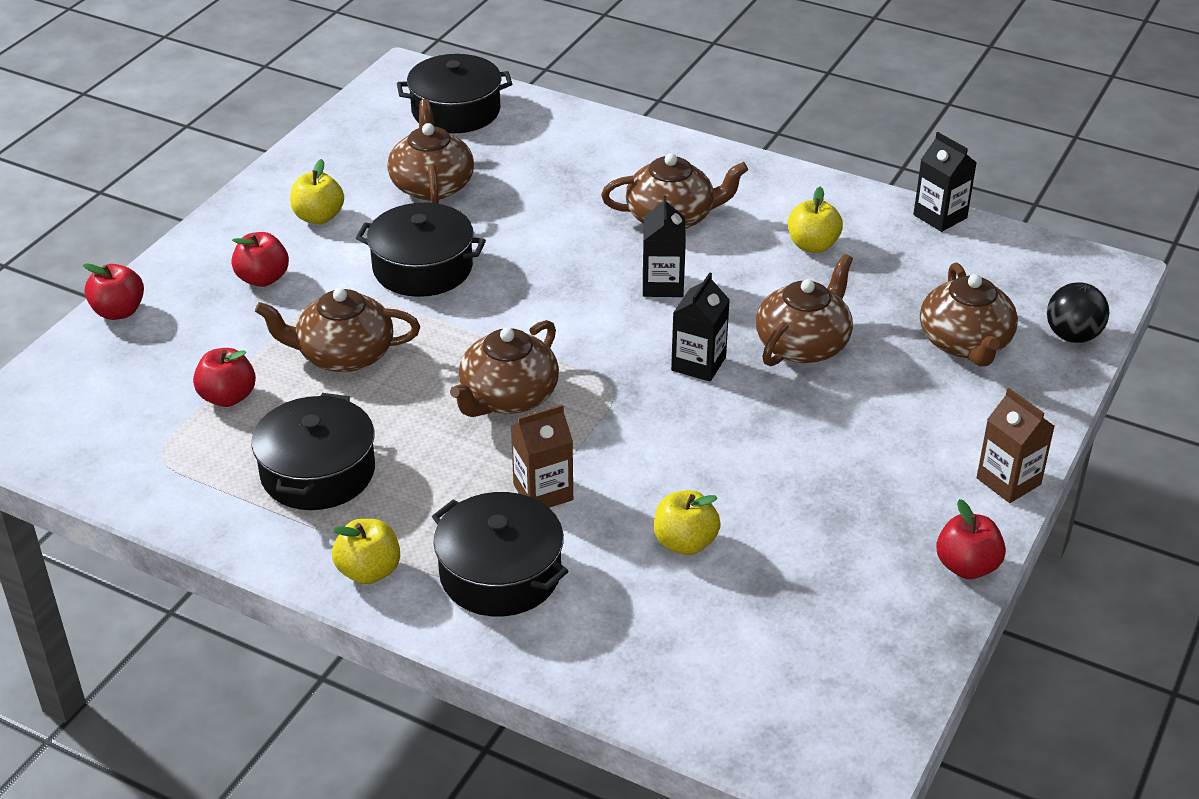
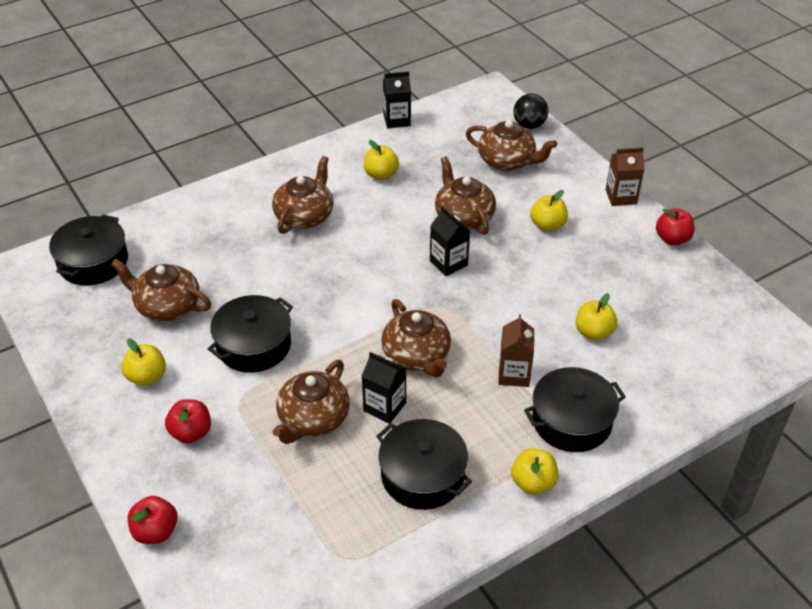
camera: 60 degrees left, 5 degrees up
(228, 397) = (309, 498): red apple -> none
(662, 285) = (365, 247): black carton -> black carton (384, 407)
(865, 427) = (547, 225): none -> yellow apple

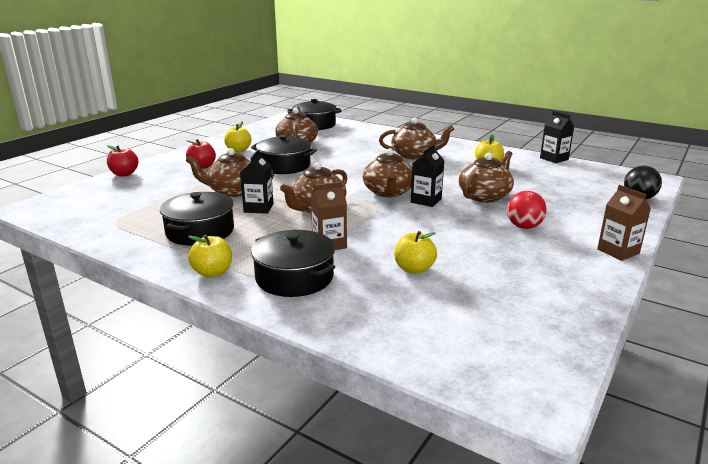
camera: 65 degrees right, 20 degrees down
(507, 161) = (577, 199): brown teapot -> brown teapot (388, 192)
(547, 225) = (524, 227): yellow apple -> red ball
(672, 239) = (601, 288): red apple -> none

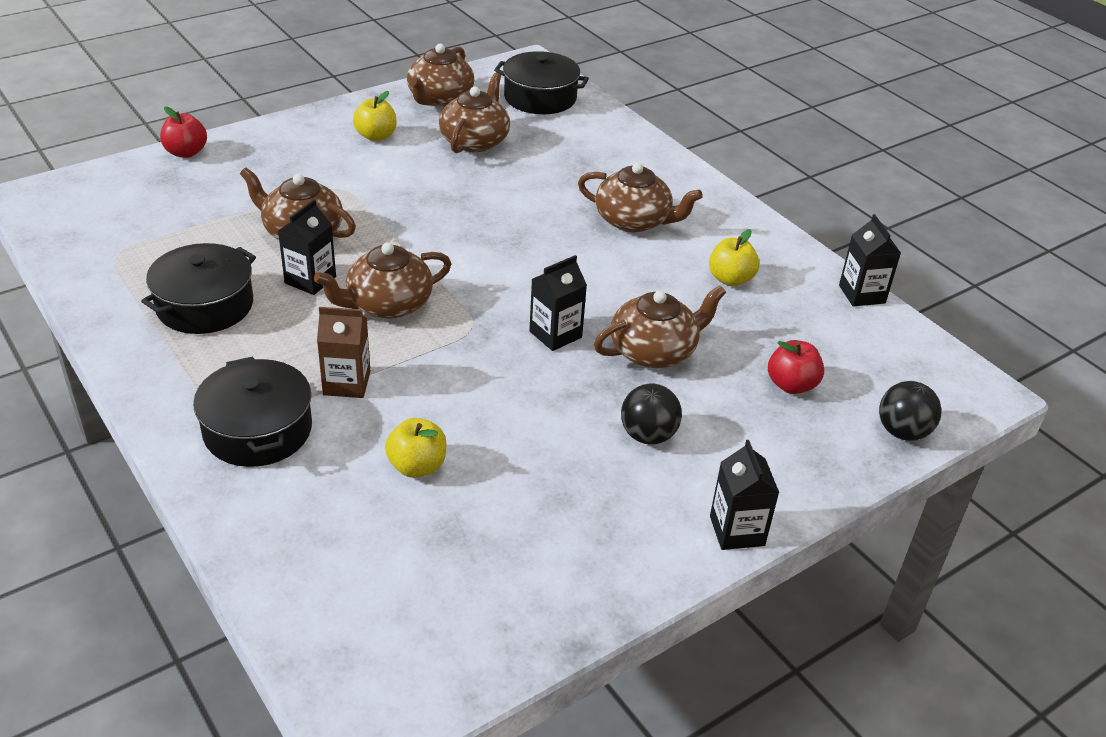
camera: 20 degrees right, 15 degrees up
(202, 166) = (299, 163): red apple -> red apple (791, 385)
(212, 273) = (169, 389): yellow apple -> none
(284, 166) = (414, 193): black pot -> none
(388, 192) = (516, 299): brown teapot -> brown teapot (439, 98)
(524, 227) = (648, 435): red ball -> black ball
(618, 251) = (737, 531): brown carton -> black carton

